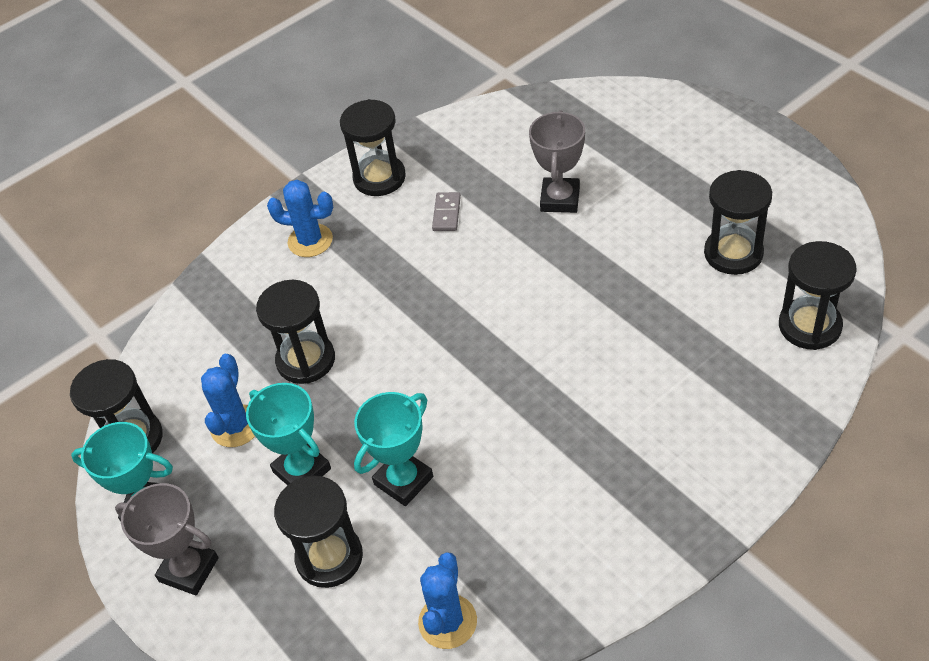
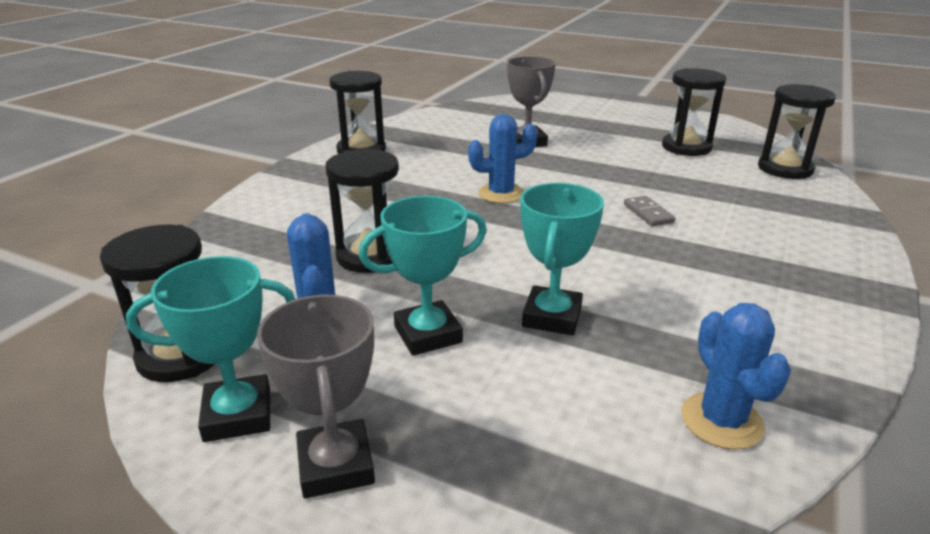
camera: 30 degrees left, 20 degrees down
(189, 570) = (335, 465): grey trophy -> grey trophy turned 75 degrees clockwise
(302, 470) = (428, 334): turquoise trophy -> turquoise trophy turned 45 degrees counterclockwise
(310, 241) = (319, 188): blue cactus -> blue cactus (501, 194)
(329, 557) = (524, 400): black hourglass -> none
(446, 213) = (438, 159): grey domino -> grey domino (648, 213)

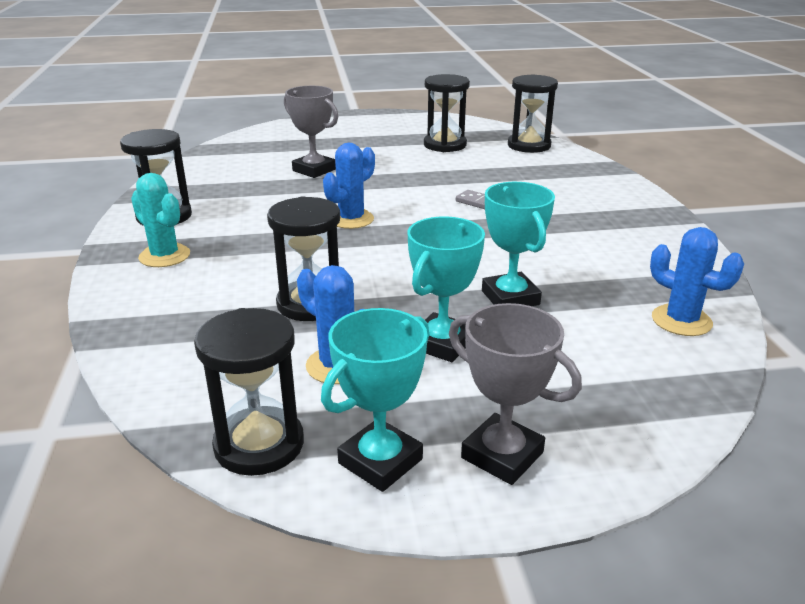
camera: 35 degrees left, 0 degrees up
(321, 181) = (164, 256): none -> turquoise cactus

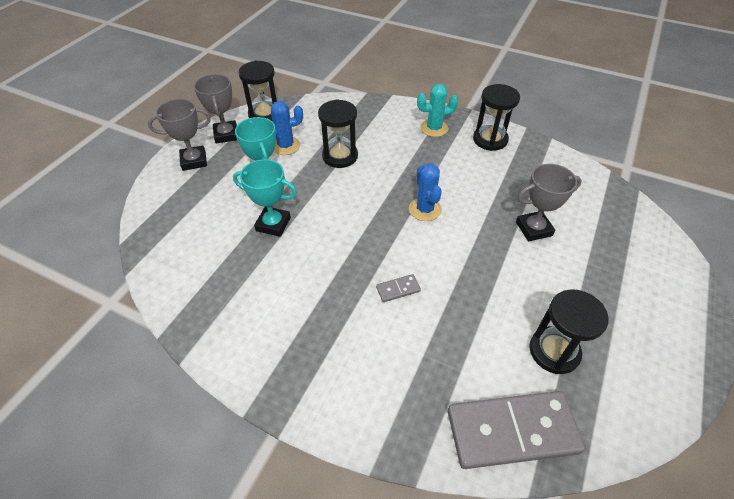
camera: 125 degrees right, 20 degrees up
(380, 461) = (226, 135): turquoise trophy -> grey trophy
(529, 145) = (512, 431): black hourglass -> grey domino
(681, 321) = (182, 276): blue cactus -> none

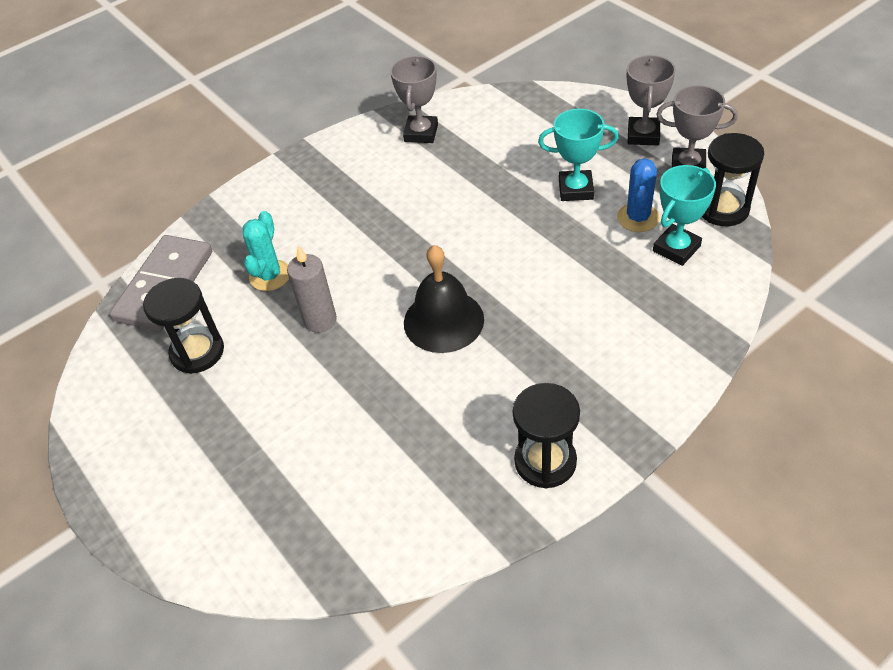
camera: 120 degrees right, 0 degrees up
(273, 224) = (497, 184): turquoise trophy -> turquoise trophy (676, 248)
(340, 156) = (590, 266): black hourglass -> none
(398, 289) = (348, 258): grey domino -> none
(425, 209) = (443, 320): blue cactus -> black bell
(434, 128) = (608, 397): turquoise cactus -> turquoise cactus (270, 275)
(468, 279) = (320, 320): none -> grey candle
(533, 229) = (345, 420): grey trophy -> grey trophy (421, 133)

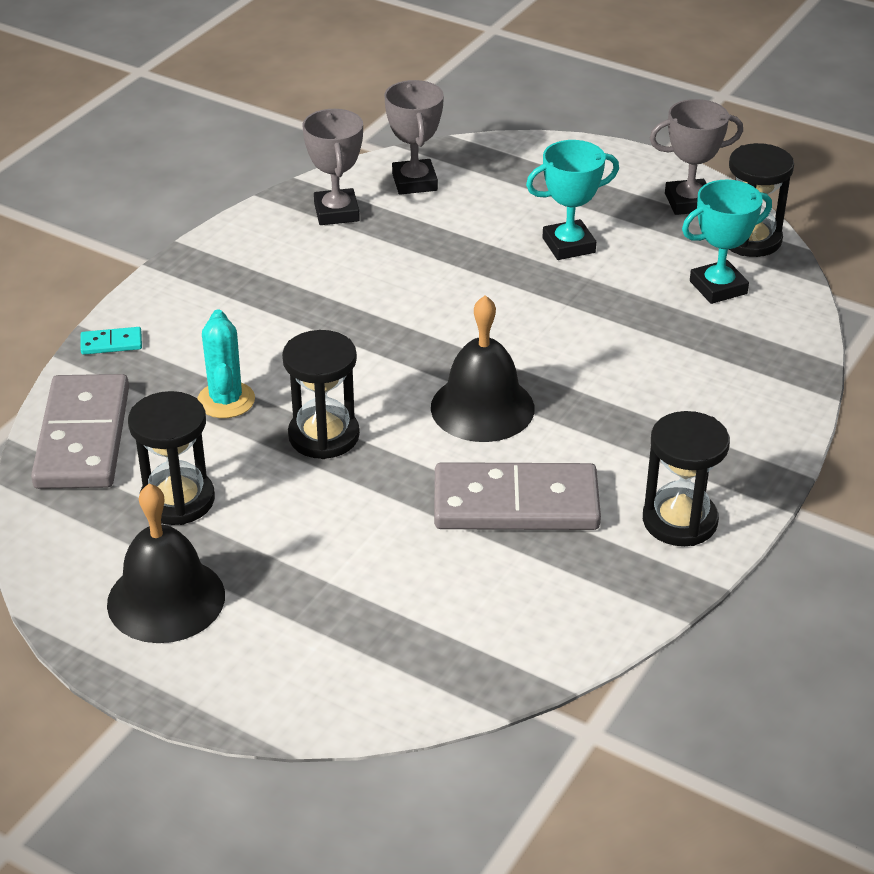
camera: 25 degrees left, 10 degrees down
(148, 434) = (166, 599): none -> black bell
(221, 213) = (111, 343): none -> turquoise domino
(320, 320) = (324, 436): grey candle -> black hourglass
(427, 413) = (516, 504): none -> grey domino
(638, 218) = (658, 263): blue cactus -> none
(643, 135) = (619, 176): grey trophy -> grey trophy (414, 182)
(676, 248) = (718, 287): turquoise trophy -> turquoise trophy turned 45 degrees clockwise

